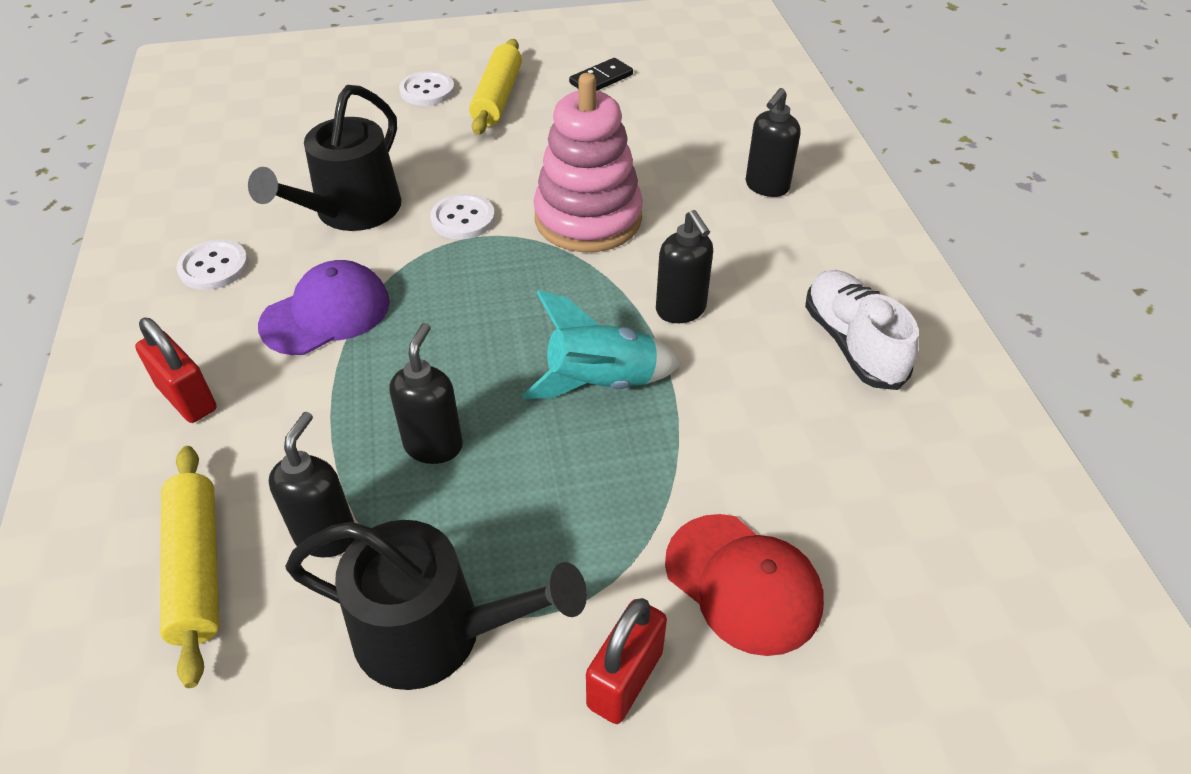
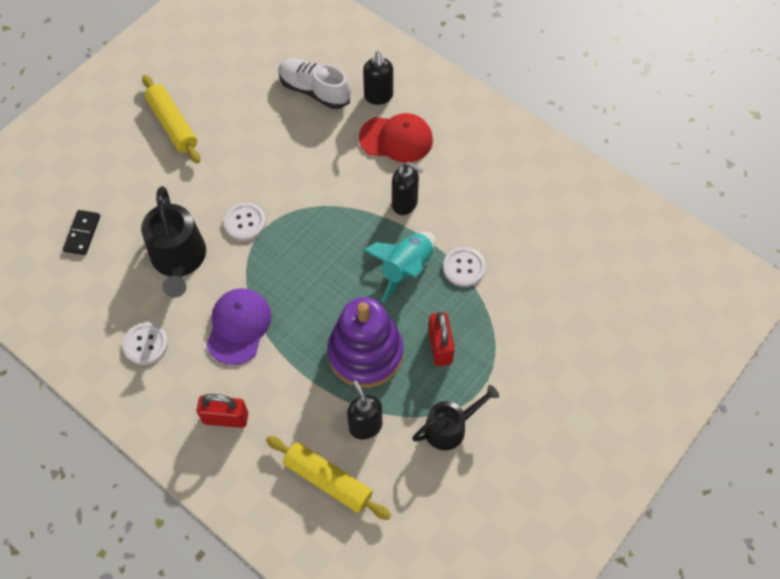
camera: 40 degrees left, 15 degrees up
(427, 91) = (124, 146): white button -> white button (464, 267)
(434, 445) = (365, 353): black soap dispenser -> purple stacking toy
(434, 633) = (450, 427): black watering can -> black watering can, size x0.66
(588, 218) = (309, 178): pink stacking toy -> none
(601, 79) = (219, 71): black domino -> black domino (82, 233)
(625, 679) = (533, 388): red padlock -> red padlock (440, 346)
(743, 583) = (542, 318): red cap -> red cap (396, 139)
(852, 344) = (493, 170): white shoe -> white shoe (314, 90)

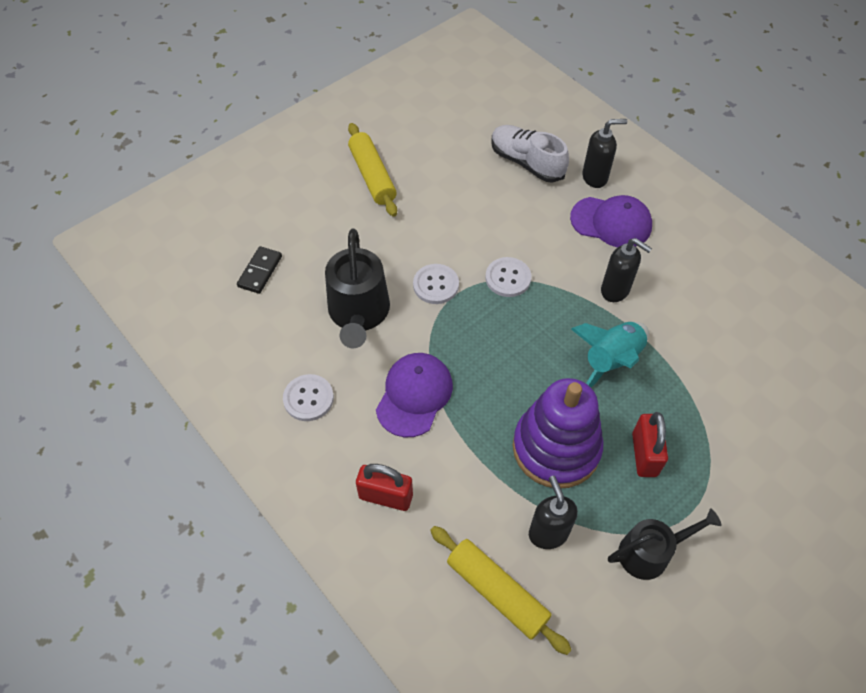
camera: 10 degrees right, 5 degrees down
(378, 96) = (595, 177): black soap dispenser -> black soap dispenser turned 105 degrees counterclockwise
(396, 139) = (611, 222): red cap -> purple cap
(464, 267) = (678, 369): white button -> white button (508, 278)

